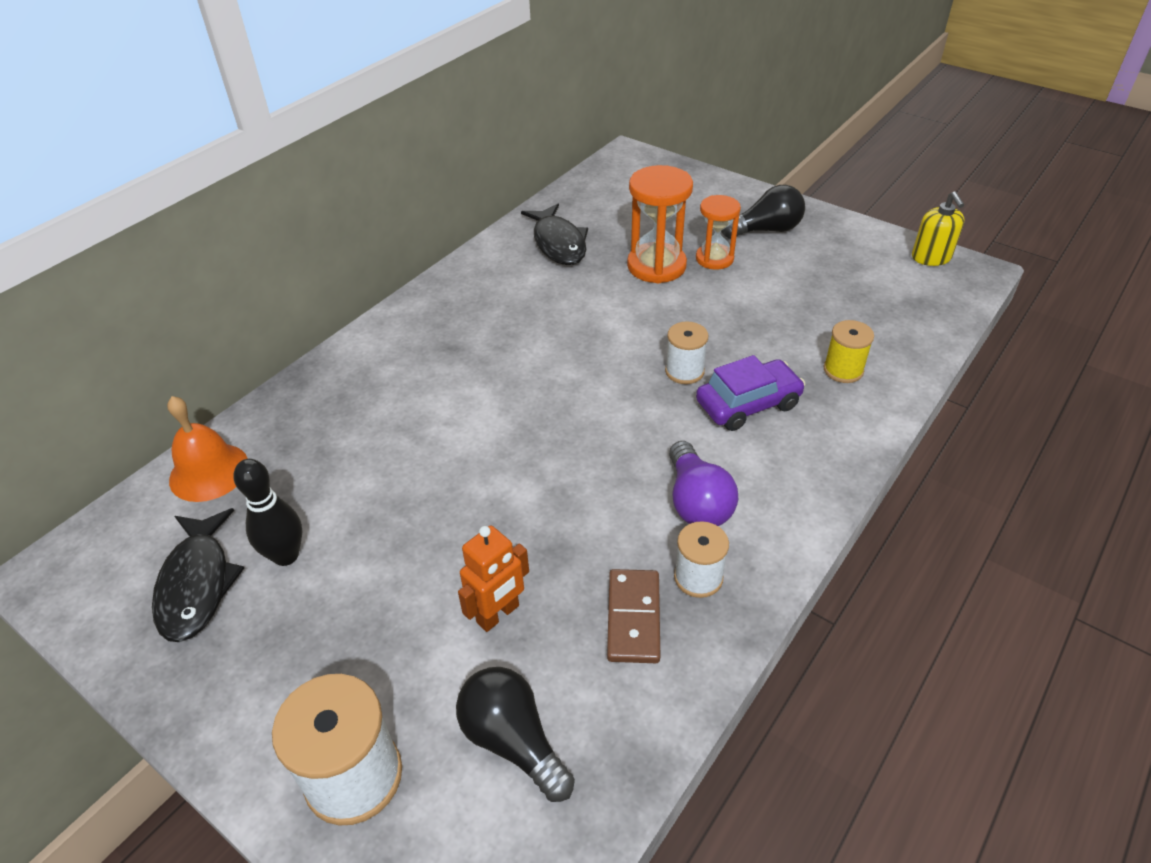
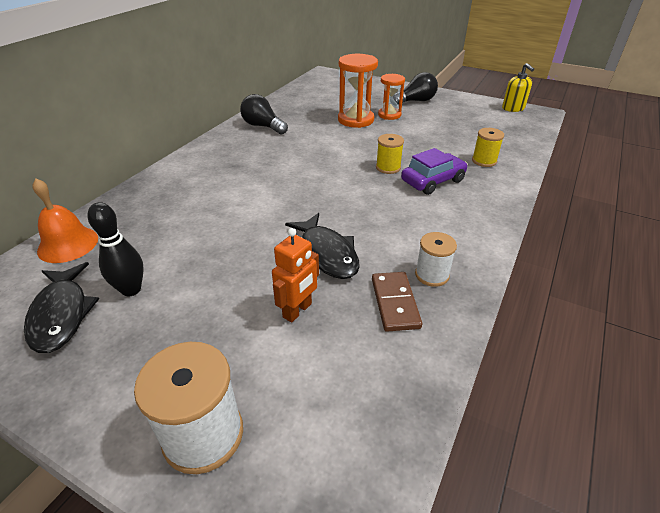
camera: 10 degrees left, 5 degrees down
(513, 741) = (327, 392): black light bulb -> black light bulb (263, 126)
(558, 243) = (293, 113): black fish -> black fish (327, 253)
(684, 371) = (388, 167): white spool -> yellow spool
(697, 502) = (417, 233): purple light bulb -> none

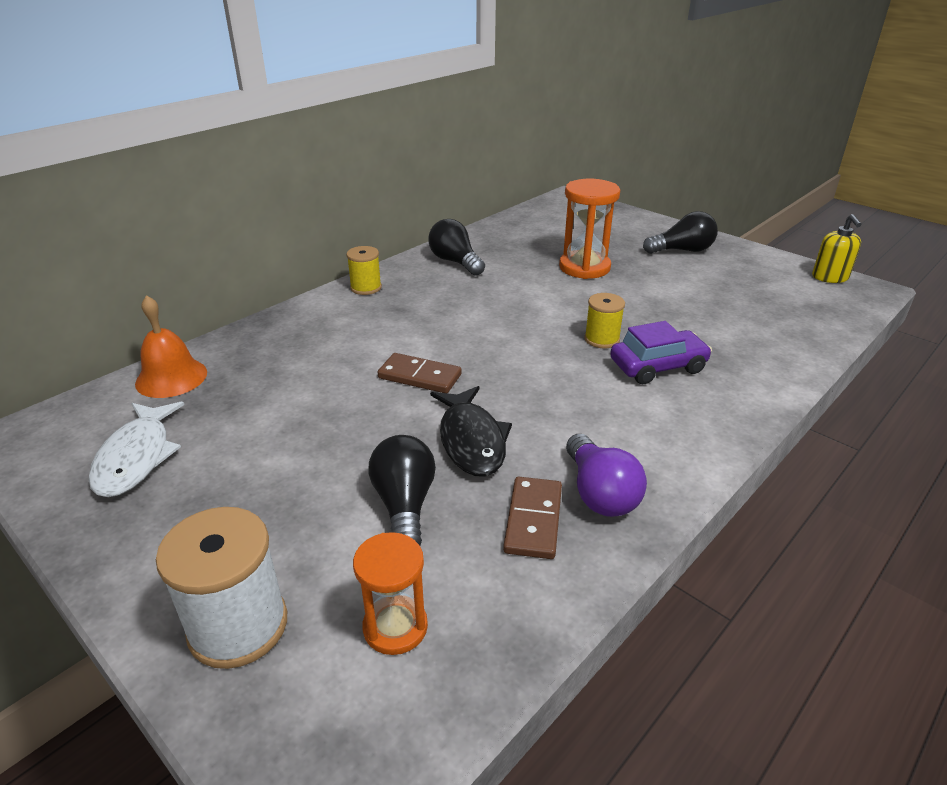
camera: 15 degrees right, 5 degrees down
(61, 314) = (136, 457): black fish -> white fish
(131, 289) = (221, 443): black bowling pin -> none
(270, 213) = (419, 376): none -> brown domino
(297, 310) = (404, 505): orange robot -> black light bulb
(389, 115) = (635, 266): orange hourglass -> orange hourglass (395, 627)
(432, 275) = (599, 493): white spool -> purple light bulb
(484, 161) = (747, 349): yellow spool -> yellow spool (366, 288)

